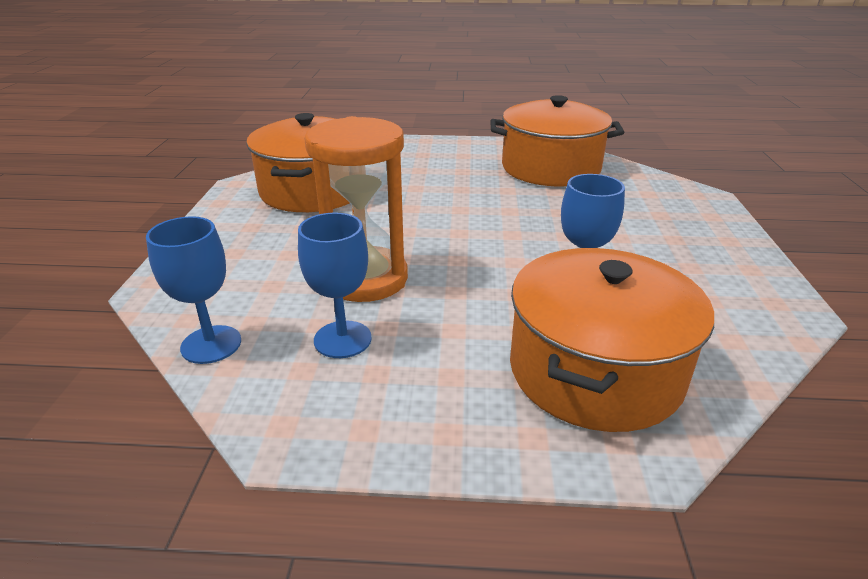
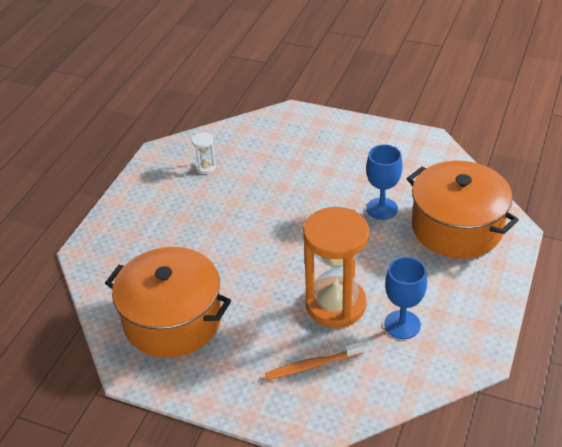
camera: 70 degrees left, 10 degrees up
(211, 344) = (389, 391): blue goblet -> none
(256, 277) = (312, 365): none -> orange toothbrush
(550, 168) = (205, 167): orange pot -> white hourglass

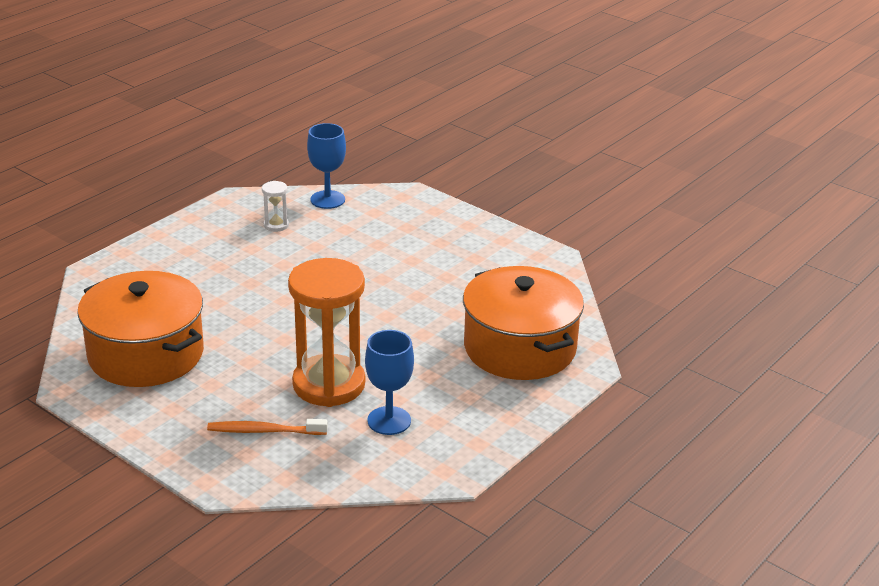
camera: 15 degrees right, 10 degrees down
(382, 209) = (446, 310): blue goblet -> blue goblet (327, 200)

